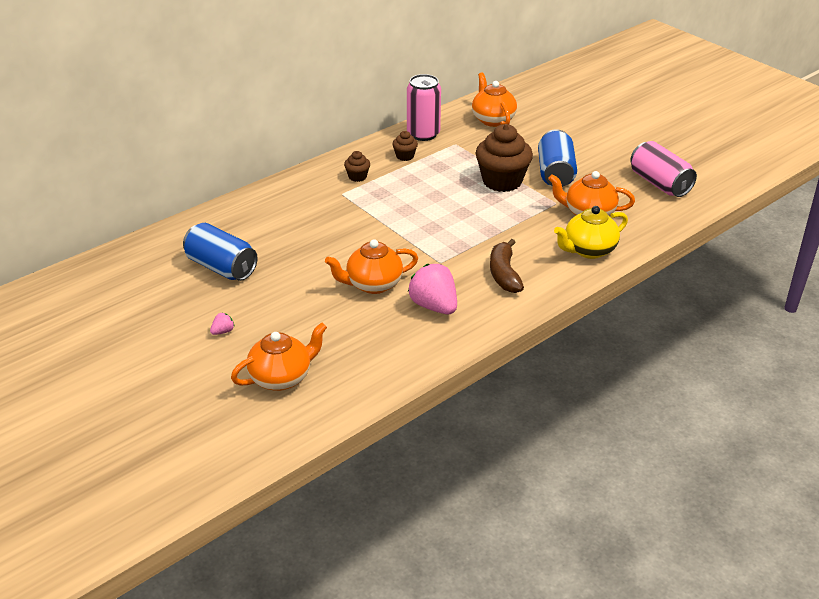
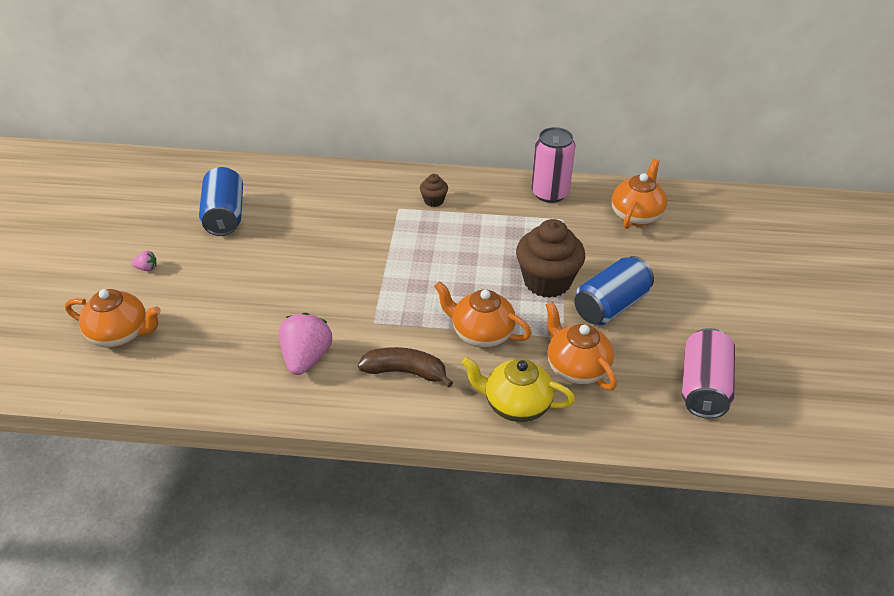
camera: 45 degrees right, 5 degrees up
(373, 284) = (295, 305): orange teapot -> orange teapot (481, 334)
(405, 156) = (501, 205): brown cupcake -> none
(504, 274) = (405, 372): brown banana -> brown banana turned 60 degrees clockwise

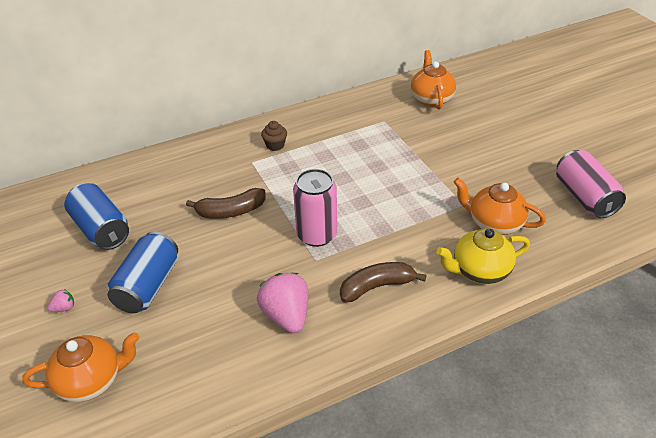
camera: 30 degrees left, 0 degrees up
(340, 246) = (231, 211): none -> brown banana
(481, 334) = (405, 230): orange teapot -> none
(547, 281) = (415, 170): brown cupcake -> none
(549, 193) = (357, 106): pink can -> pink can (316, 235)
(611, 306) = (474, 168): blue can -> blue can (148, 286)

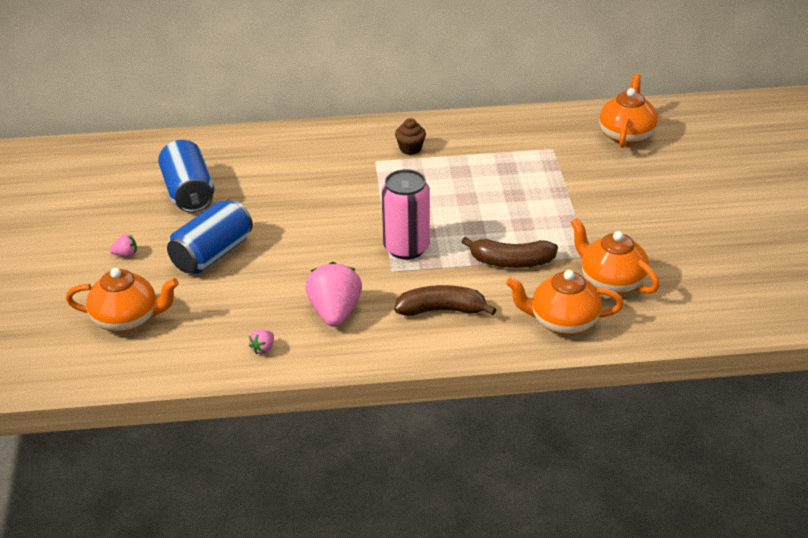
camera: 20 degrees right, 5 degrees down
(231, 211) = (328, 205): brown banana -> brown banana (511, 262)
(238, 374) = (263, 349): none -> pink strawberry
(479, 271) = (563, 322): yellow teapot -> orange teapot
(584, 197) = (739, 280): pink can -> none

